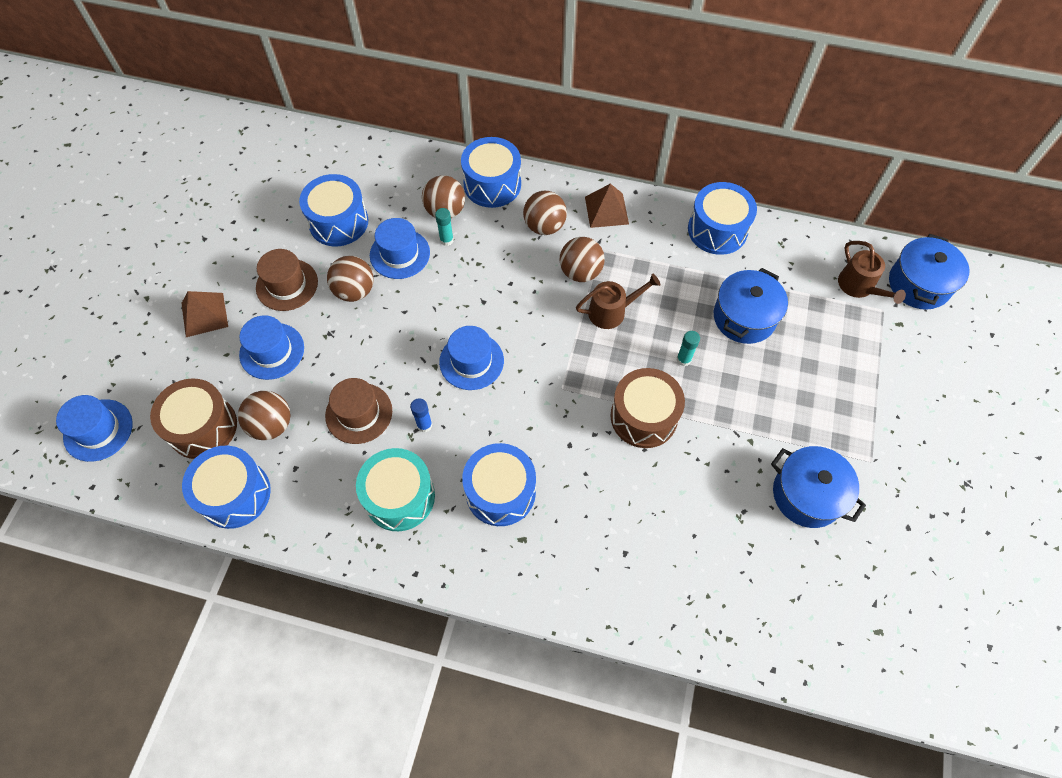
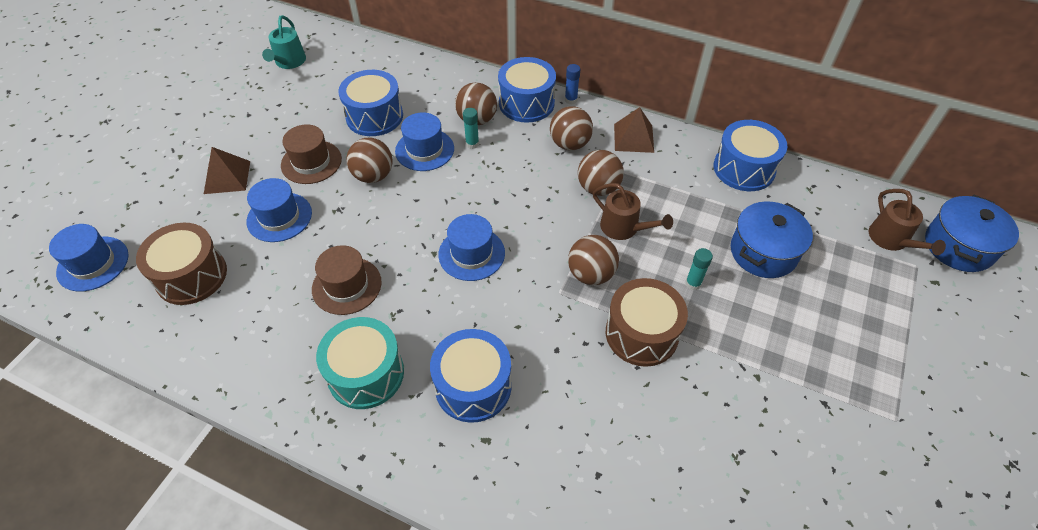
camera: 10 degrees right, 10 degrees down
(229, 168) = (289, 62): none -> turquoise watering can
(235, 494) = (201, 344): blue drum -> none
(271, 425) = (258, 284): brown ball -> brown ball (591, 274)
(424, 425) = (409, 307): blue glue stick -> blue glue stick (571, 100)
(611, 311) = (624, 228): brown watering can -> brown watering can turned 45 degrees clockwise
(807, 494) = (817, 445): blue pot -> none

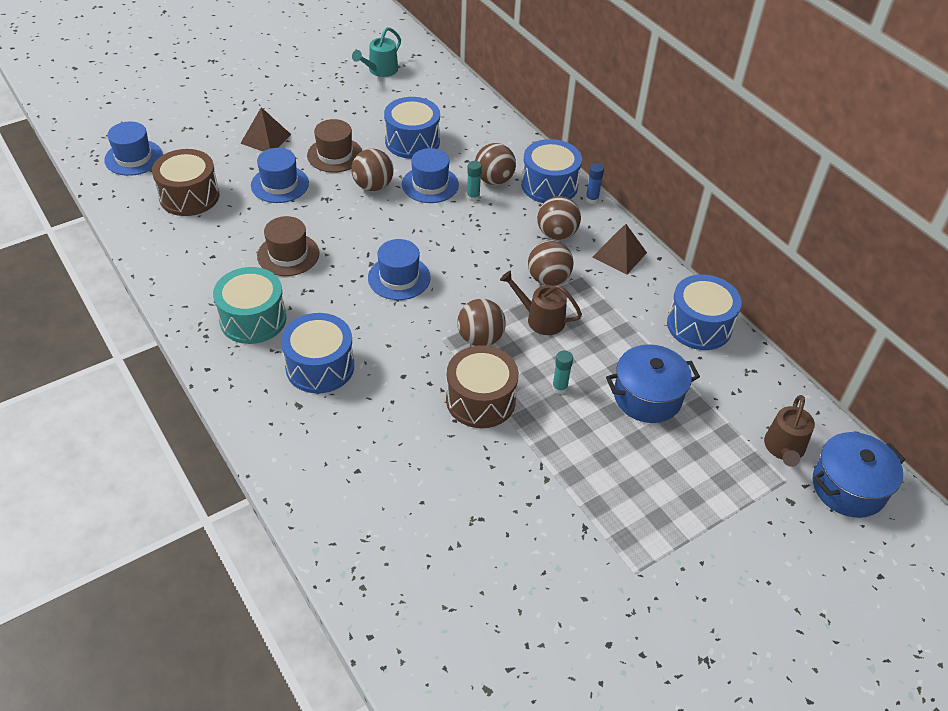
camera: 30 degrees right, 5 degrees down
(624, 228) = (541, 319): brown watering can -> brown watering can turned 135 degrees clockwise

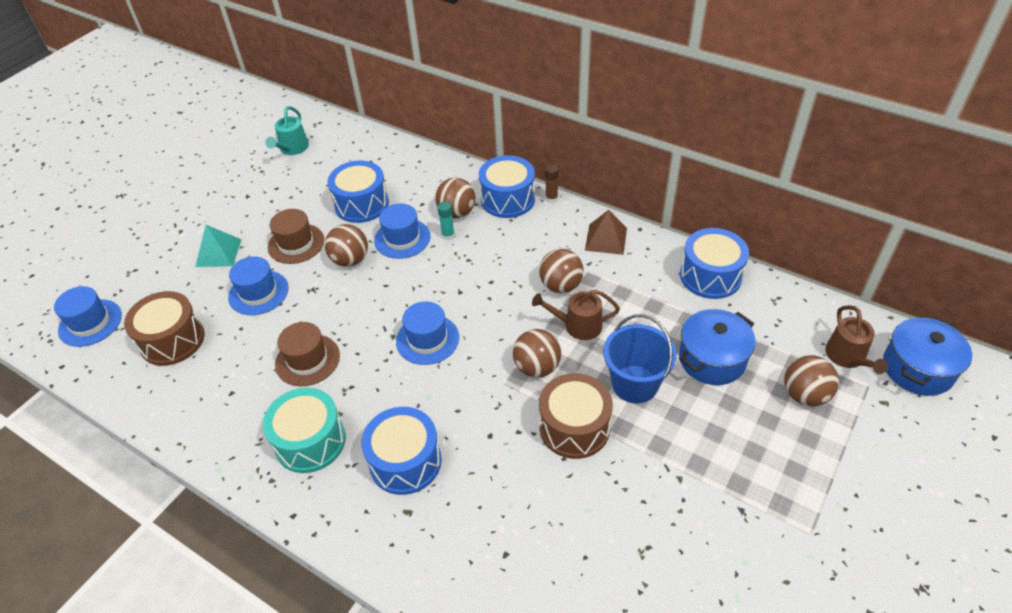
camera: 20 degrees left, 0 degrees up
(266, 138) = (218, 253): brown pyramid -> turquoise pyramid
(556, 234) = (542, 241): brown ball -> brown ball (804, 395)
(559, 388) = (635, 384): turquoise glue stick -> blue bucket
(592, 199) = (551, 198): blue glue stick -> brown glue stick

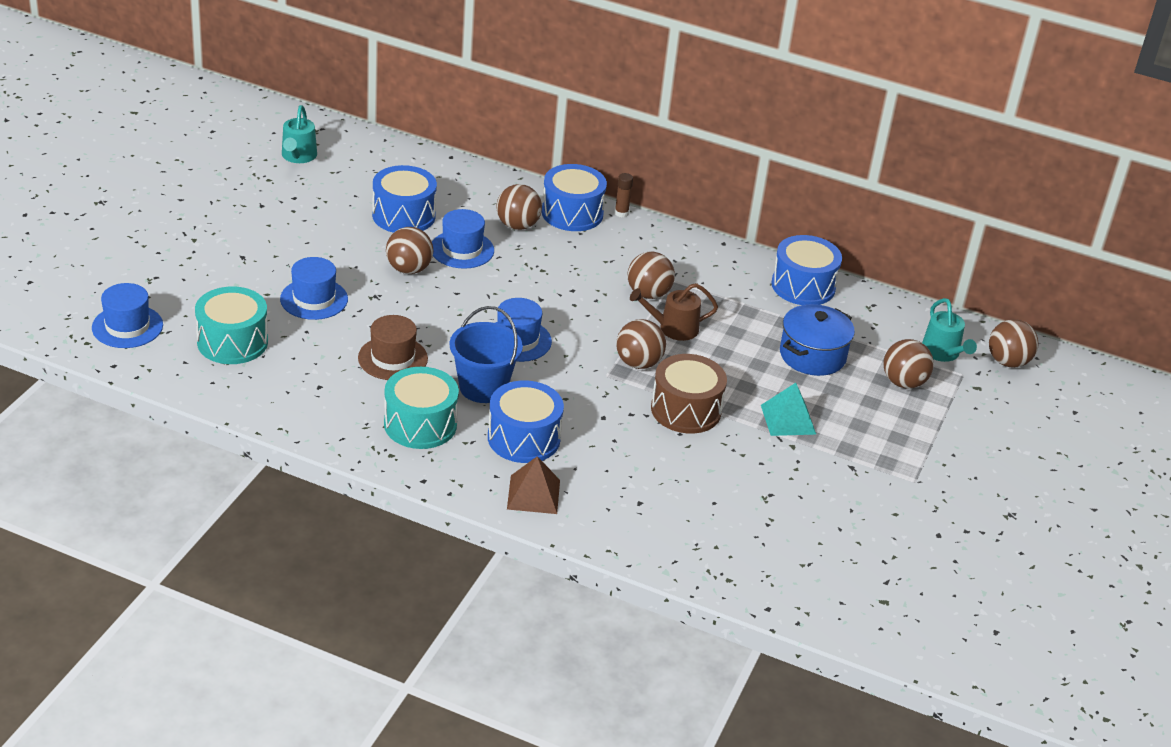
camera: 15 degrees left, 10 degrees down
(172, 340) = (232, 342): brown drum -> turquoise drum
(218, 253) = (250, 261): turquoise pyramid -> turquoise pyramid (788, 419)
(296, 243) = (340, 253): brown hat -> none
(448, 235) = (513, 247): turquoise glue stick -> none
(606, 239) = (688, 252): brown pyramid -> brown pyramid (533, 494)
(635, 384) = (739, 376): blue bucket -> blue bucket (483, 387)
(847, 357) = (942, 353): brown watering can -> turquoise watering can
(917, 369) = (1007, 362): blue pot -> brown ball

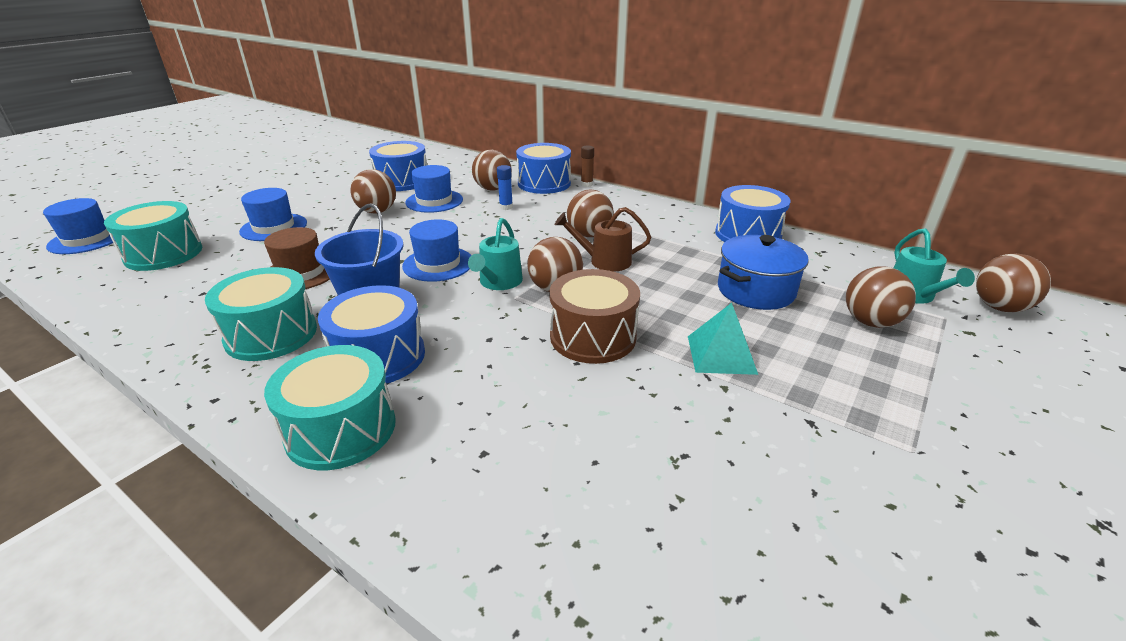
camera: 15 degrees right, 5 degrees down
(298, 156) = (351, 151): turquoise watering can -> turquoise watering can (499, 282)
(533, 494) = (341, 429): brown pyramid -> turquoise drum
(546, 256) = (506, 207): none -> blue glue stick

